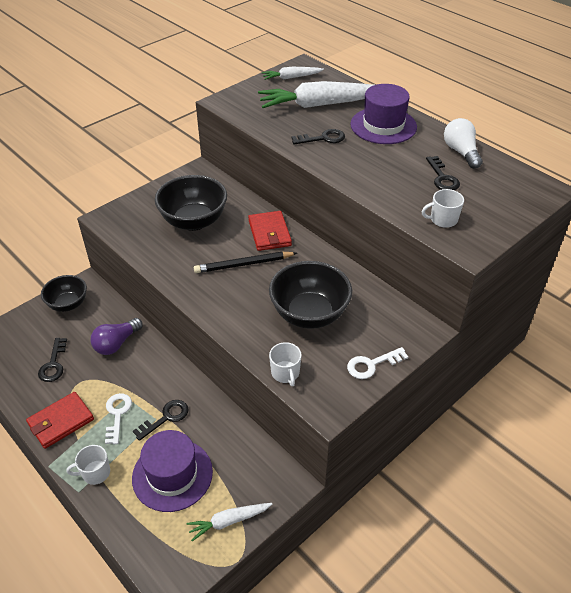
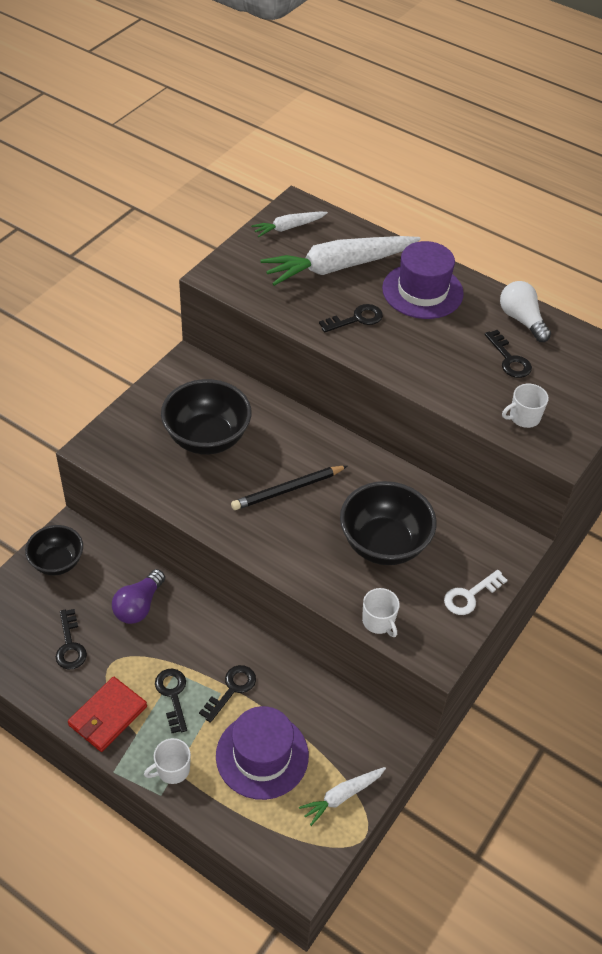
camera: 15 degrees left, 5 degrees up
(117, 414) = (172, 695): white key -> black key
(269, 233) = (305, 442): red wallet -> none

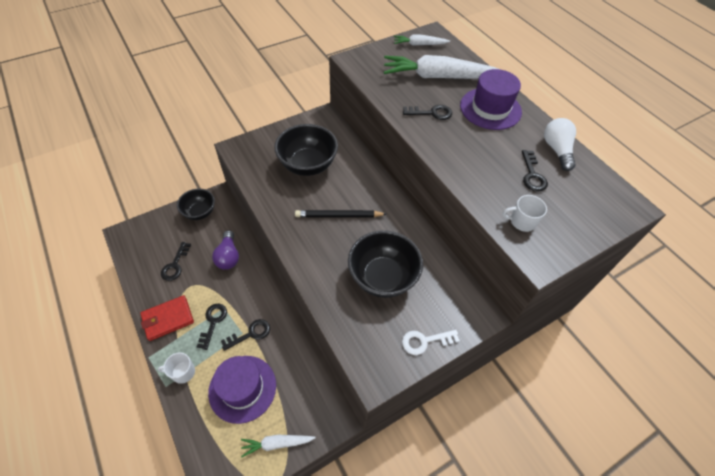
camera: 25 degrees right, 5 degrees up
(139, 606) = (228, 256): purple light bulb -> purple light bulb turned 60 degrees counterclockwise
(378, 621) = (347, 333): white mug -> none

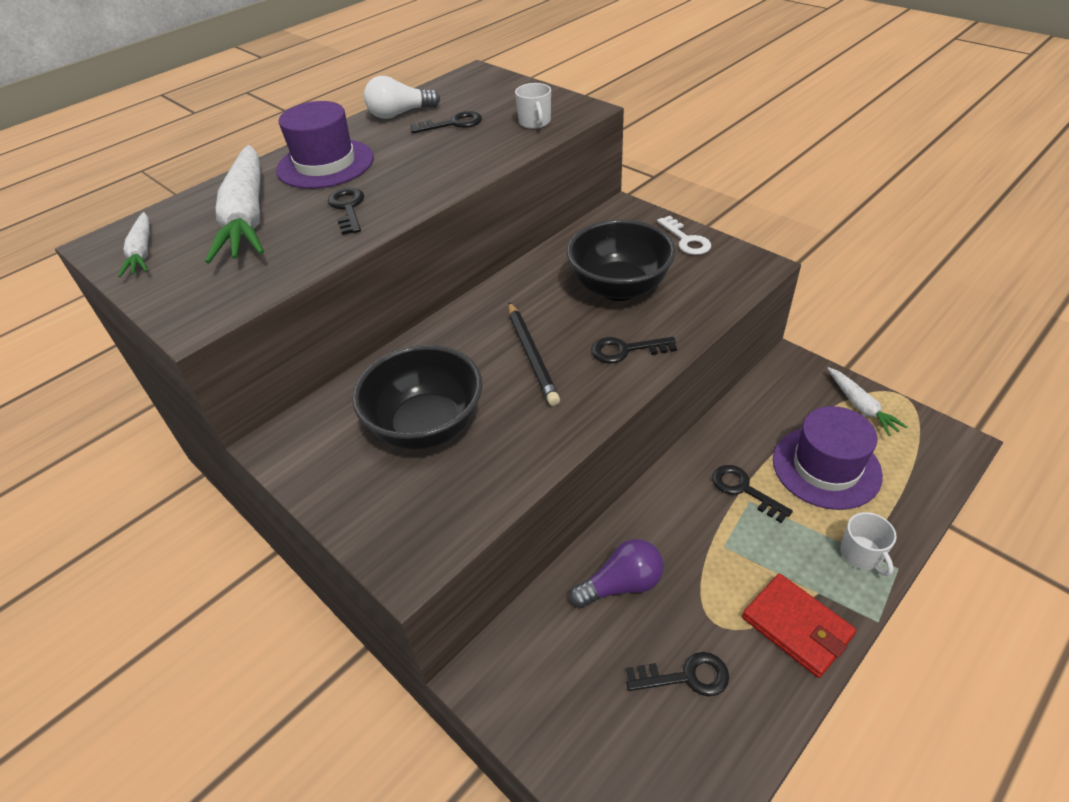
camera: 100 degrees left, 10 degrees down
(200, 212) = (535, 696): black bowl -> none
(213, 322) = (757, 550): black key -> black key (625, 350)

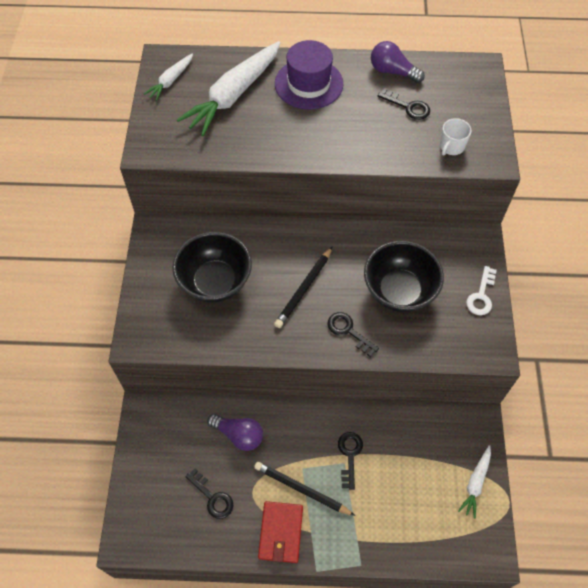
camera: 45 degrees right, 15 degrees up
(348, 208) = (280, 131): black key -> none
(400, 114) = (392, 72): white light bulb -> purple light bulb
(752, 565) = (301, 489): none -> black pencil
(826, 467) = (405, 489): purple hat -> none
(861, 554) = (354, 541): white mug -> none

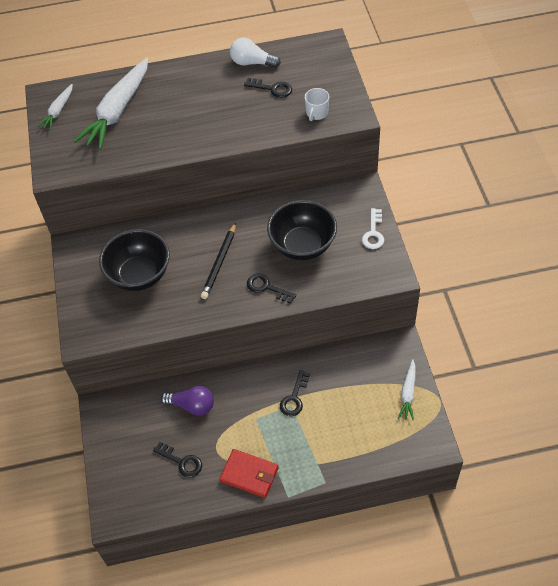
camera: 10 degrees left, 5 degrees down
(280, 532) = (249, 474): red wallet -> red wallet turned 60 degrees counterclockwise
(301, 489) = (259, 435): black pencil -> none
(309, 84) = (181, 88): purple hat -> none
(349, 455) = (294, 398): black key -> black key turned 150 degrees counterclockwise
(392, 72) = (252, 63): purple light bulb -> white light bulb

